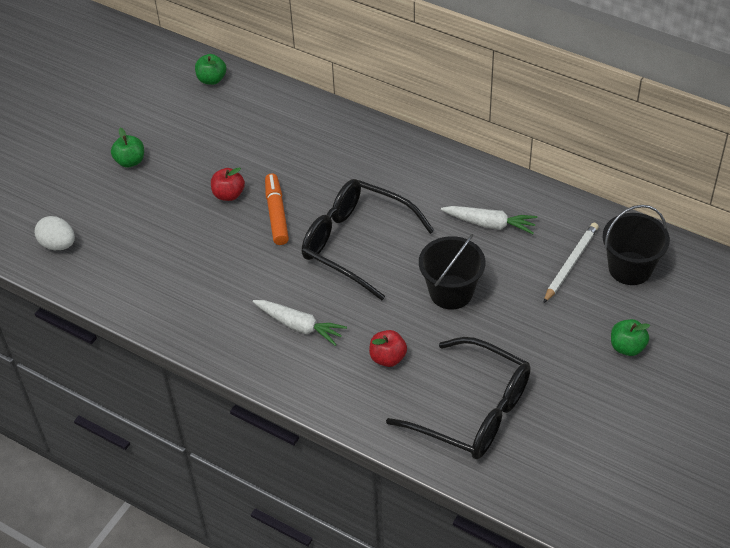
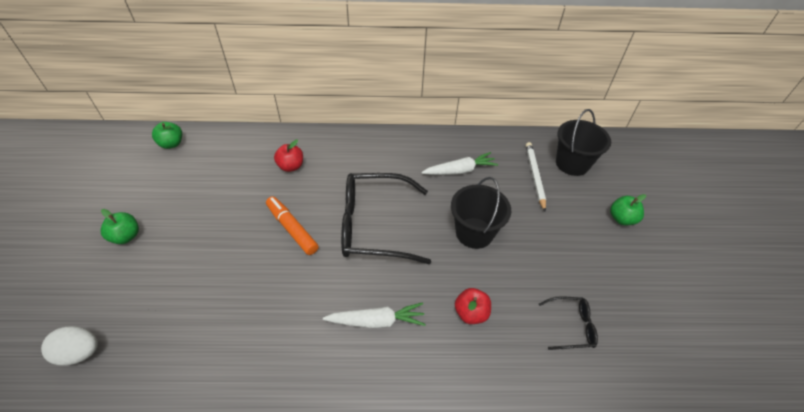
camera: 35 degrees left, 0 degrees up
(228, 194) = (239, 229): red apple -> red apple (291, 166)
(472, 411) = (571, 326): black glasses -> black glasses, size x0.46

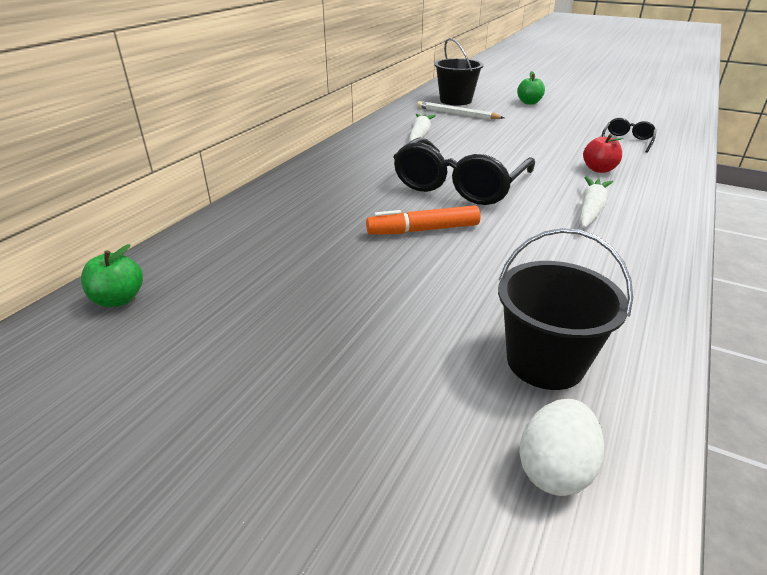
camera: 60 degrees left, 15 degrees down
(126, 236) = (305, 380): green apple -> none
(291, 166) = (309, 211): red apple -> none
(474, 233) = (505, 148): black bucket -> black bucket (545, 362)

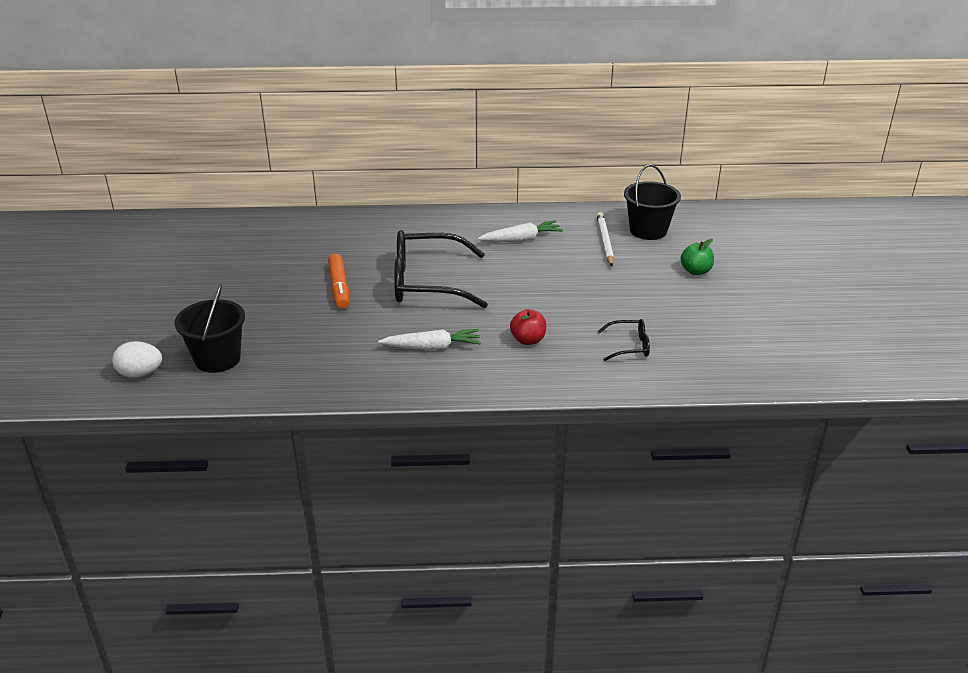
camera: 60 degrees right, 0 degrees up
(119, 299) = (196, 226): green apple -> none
(423, 230) = (339, 287): orange marker -> orange marker turned 150 degrees counterclockwise

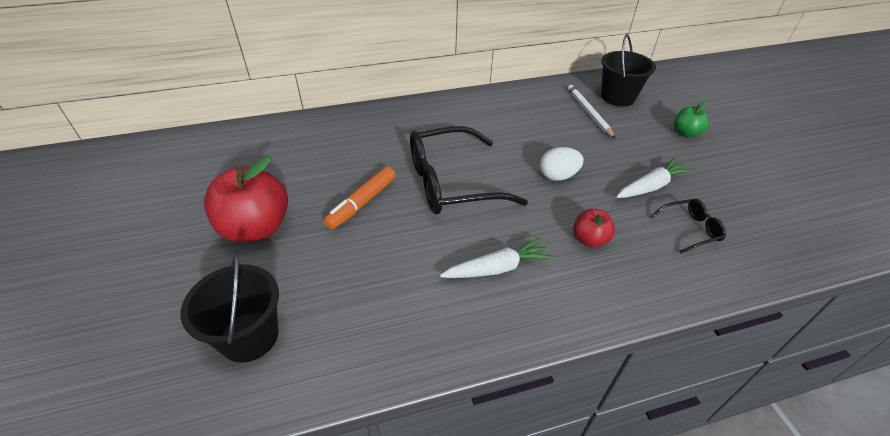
camera: 15 degrees left, 10 degrees up
(140, 374) = (148, 385): white egg -> white egg (558, 176)
(243, 293) = (256, 228): none -> red apple
(339, 287) = (362, 203): orange marker -> orange marker turned 60 degrees clockwise
(521, 239) = (515, 120): white carrot -> white carrot (650, 186)

